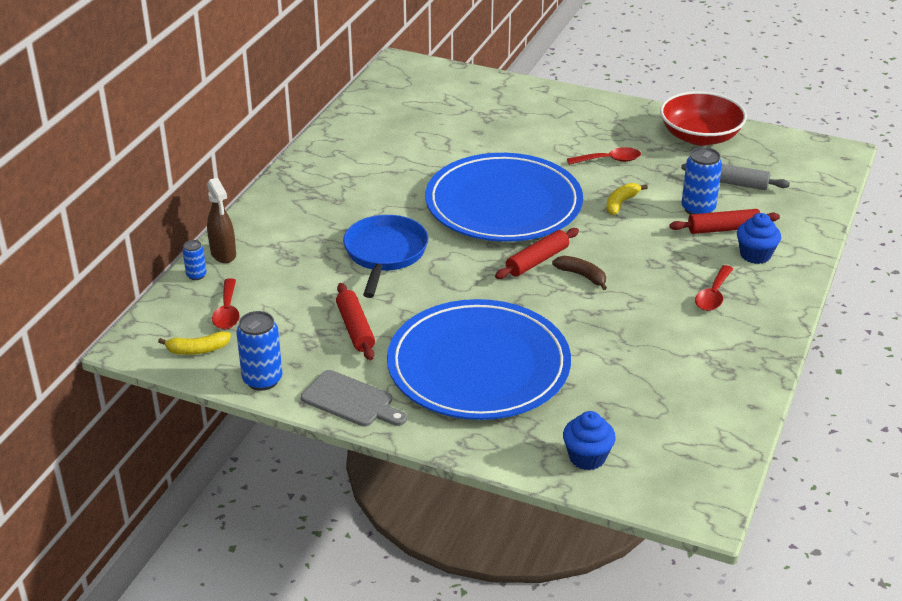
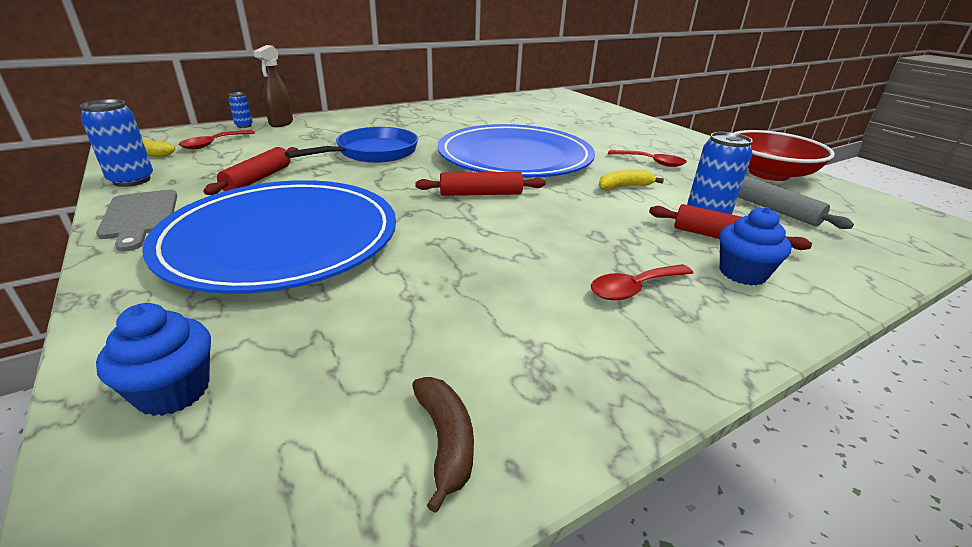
camera: 35 degrees right, 5 degrees down
(582, 276) = (504, 217): brown banana -> brown banana (445, 441)

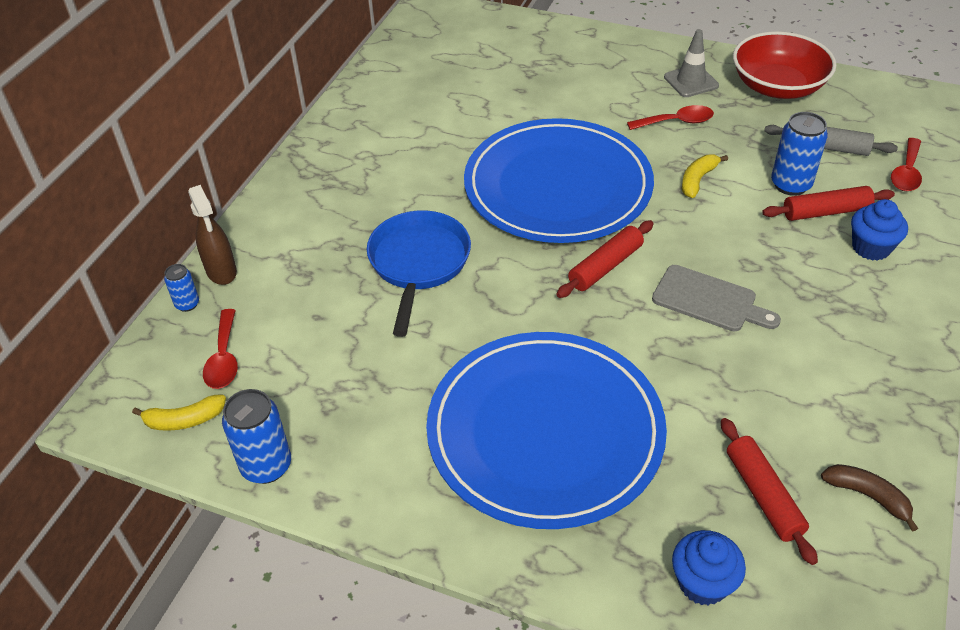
camera: 35 degrees left, 15 degrees up
(139, 217) = (382, 496): grey cutting board -> grey cutting board (709, 300)
(258, 179) = (385, 378): red rolling pin -> red rolling pin (763, 495)
(634, 288) = (829, 310): red spoon -> red spoon (906, 173)
(692, 153) = (691, 81): none -> grey traffic cone

